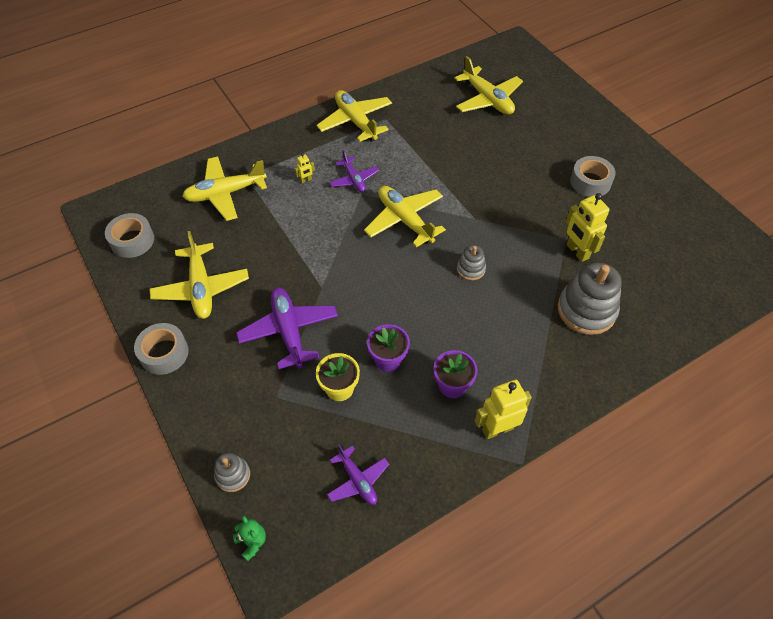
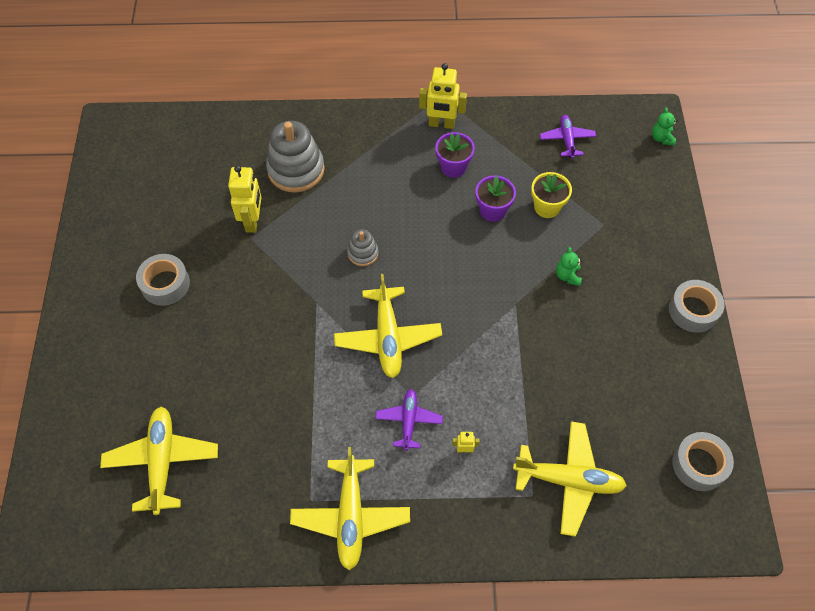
camera: 150 degrees left, 5 degrees up
(201, 288) = (637, 363): yellow plane -> none
(233, 475) = (661, 184): grey stacking toy -> none
(289, 331) = (567, 276): purple plane -> green teddy bear

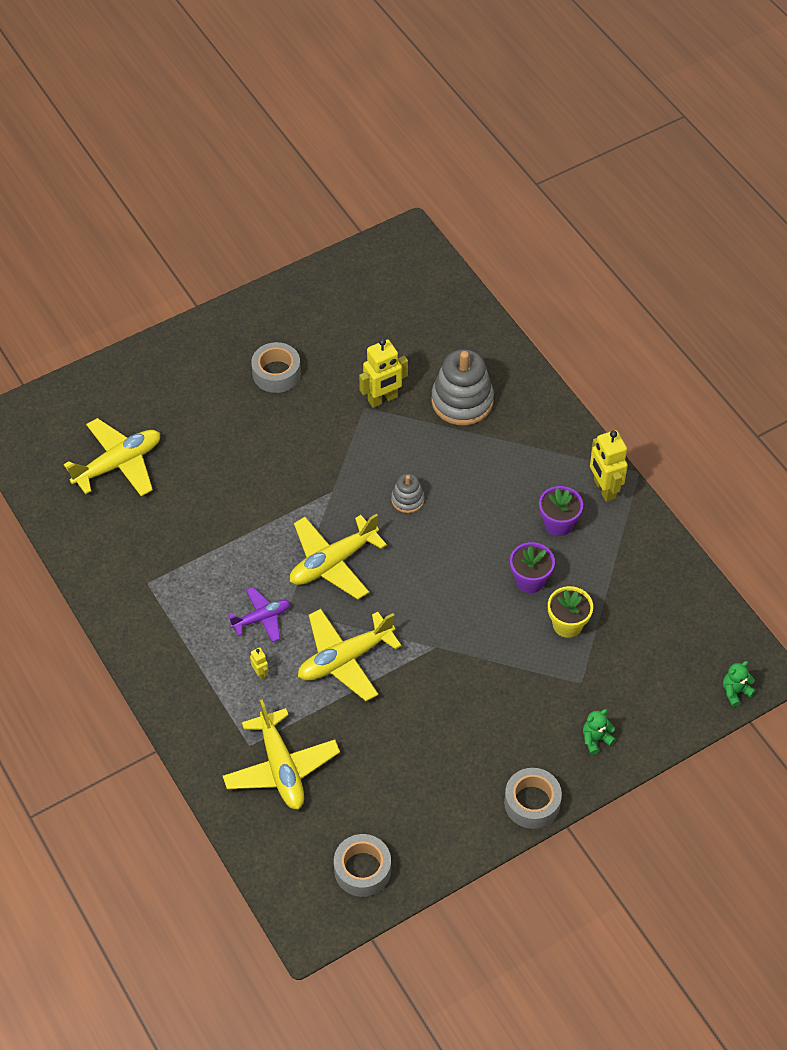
camera: 60 degrees right, 5 degrees down
(351, 516) = (150, 618): yellow plane -> yellow plane (345, 659)
(567, 140) = (667, 606): purple plane -> none
(567, 276) = (497, 677): green teddy bear -> green teddy bear (595, 739)

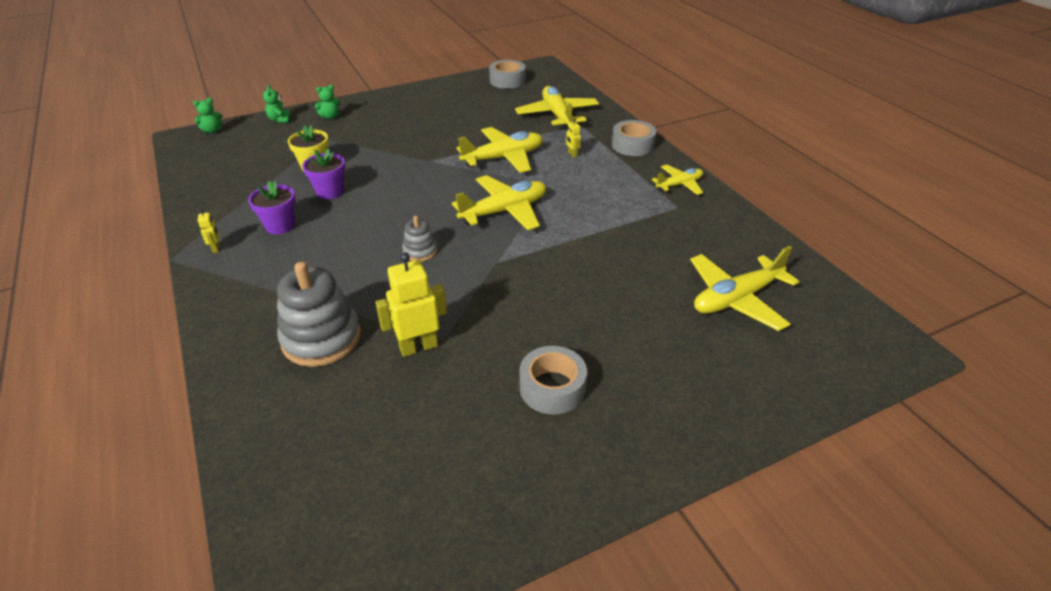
camera: 175 degrees left, 15 degrees down
(138, 622) = (679, 185): none -> yellow plane
(262, 618) = (571, 182): purple plane -> none
(532, 803) = (389, 96): grey tape -> grey tape (632, 145)
(604, 489) = (216, 248): yellow robot -> yellow robot, size x0.47
(661, 725) = (280, 120): none -> green teddy bear

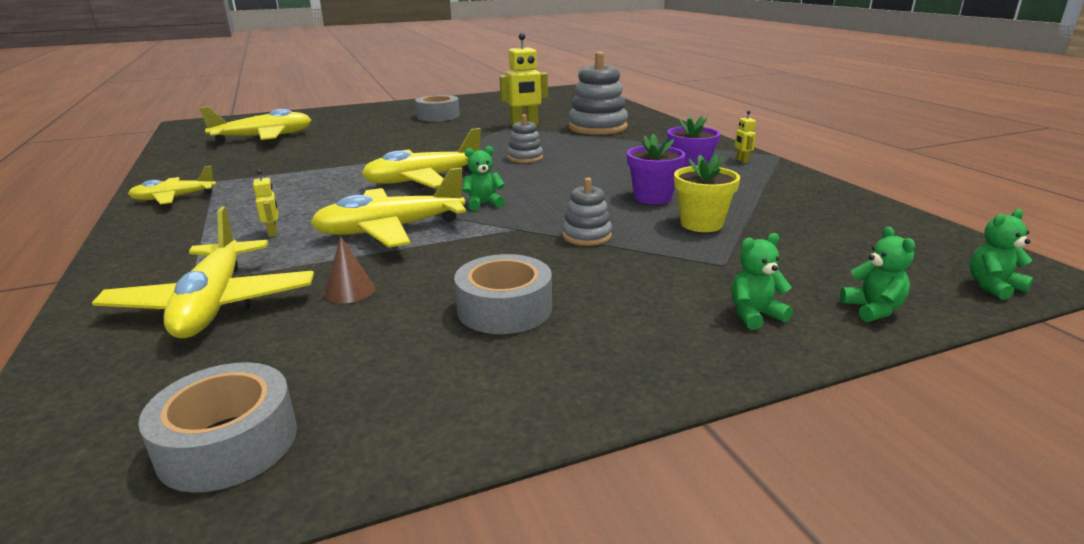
camera: 175 degrees left, 15 degrees down
(387, 156) = (586, 236): none -> grey stacking toy
(451, 182) = (483, 204): none -> green teddy bear
(502, 122) = (350, 291): none -> brown cone
(632, 145) = (153, 243): grey tape -> grey tape (504, 308)

